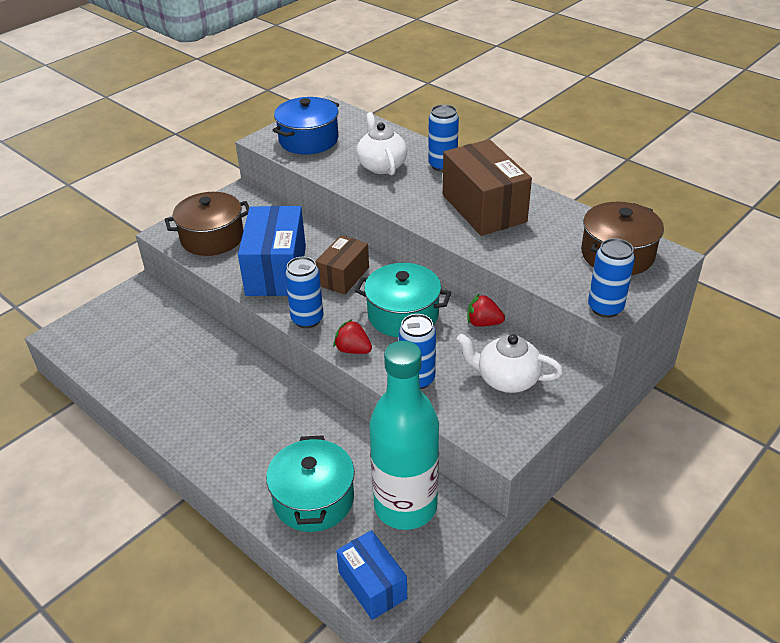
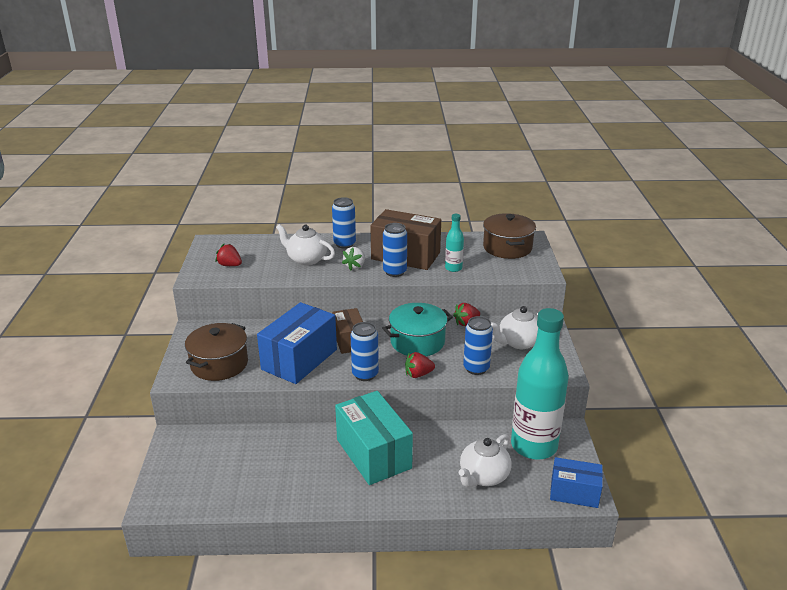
camera: 45 degrees left, 10 degrees down
(255, 406) = (373, 454): none -> turquoise box
(276, 270) = (299, 359): blue box -> blue box turned 75 degrees clockwise
(308, 140) = (230, 265): blue pot -> red strawberry
(313, 499) = (483, 476): turquoise pot -> white teapot
(415, 195) = (355, 266): none -> white strawberry
(512, 248) = (453, 268): none -> turquoise bottle
(605, 308) = (540, 274): blue can -> blue can (395, 272)

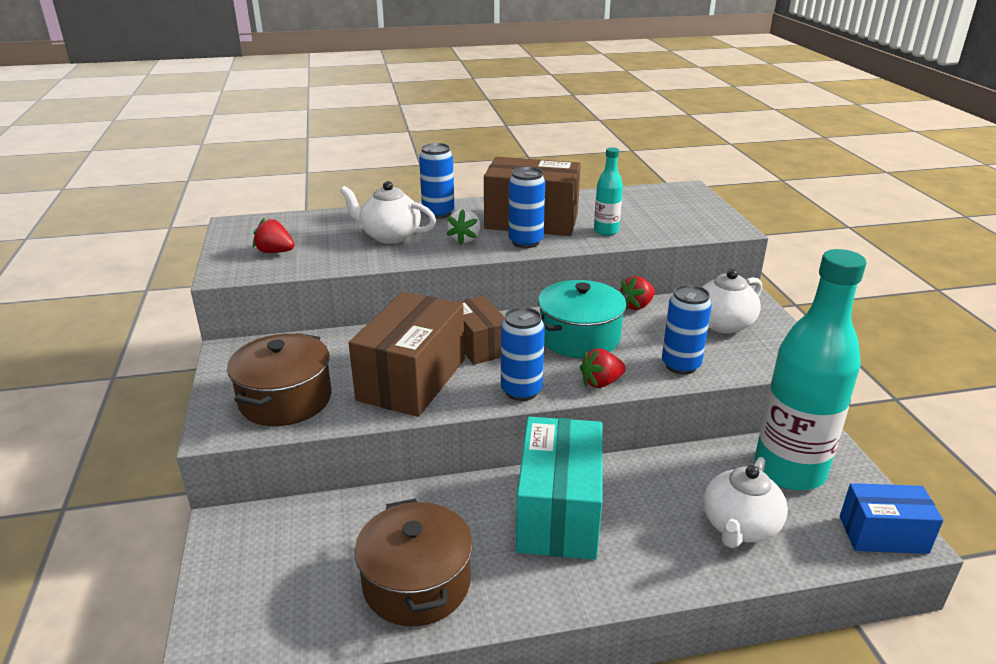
camera: 10 degrees left, 0 degrees up
(299, 359) = (412, 379): blue box -> brown box
(373, 454) = (558, 512): turquoise box -> turquoise box turned 45 degrees clockwise
(507, 247) = (665, 202): brown pot -> brown pot (416, 583)

